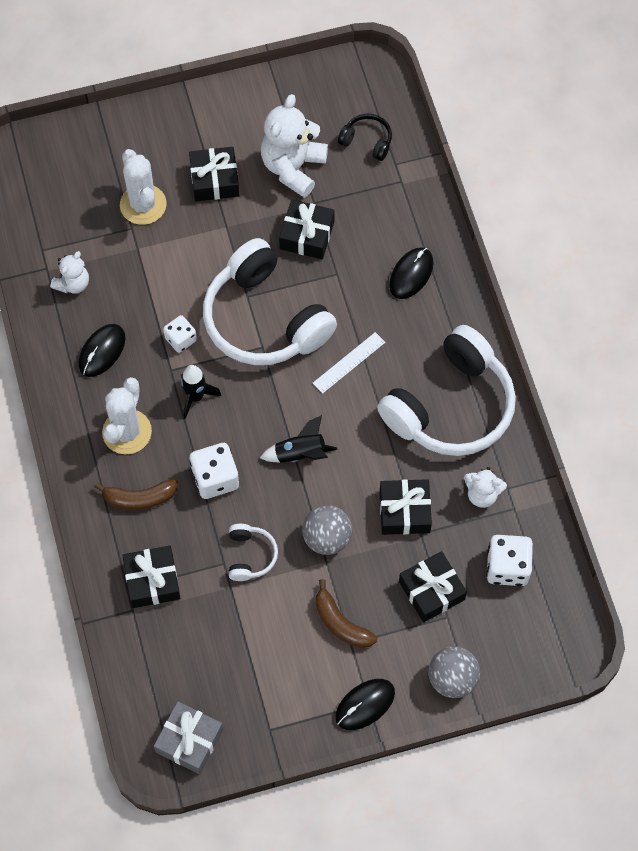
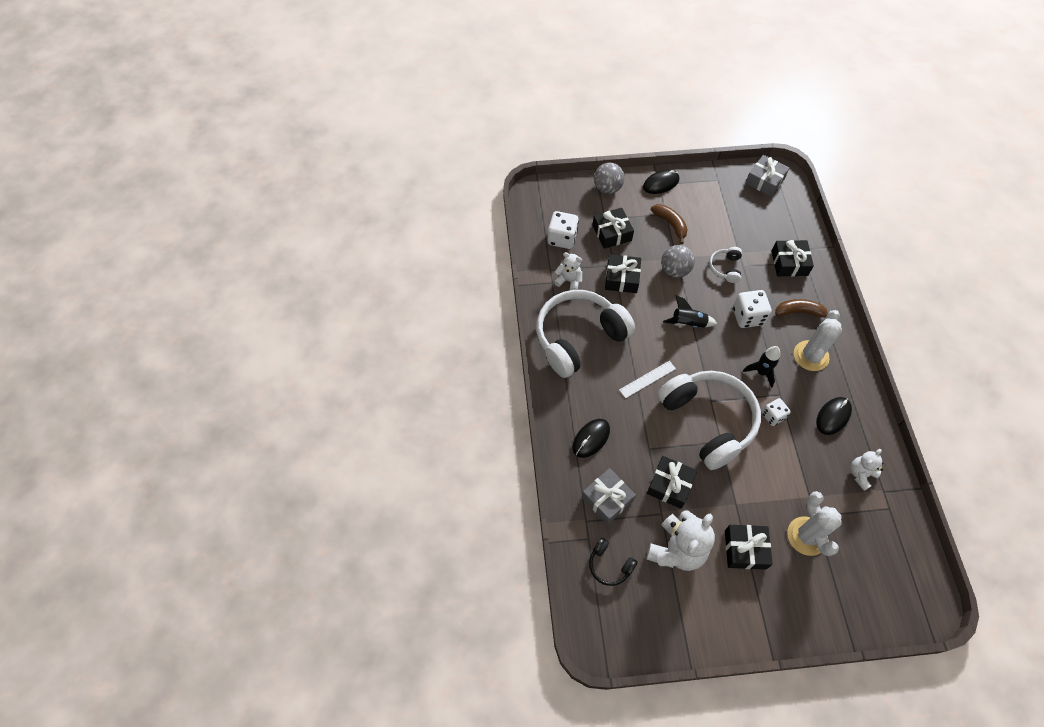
camera: 170 degrees left, 5 degrees down
(380, 208) = (607, 499): none -> grey gift

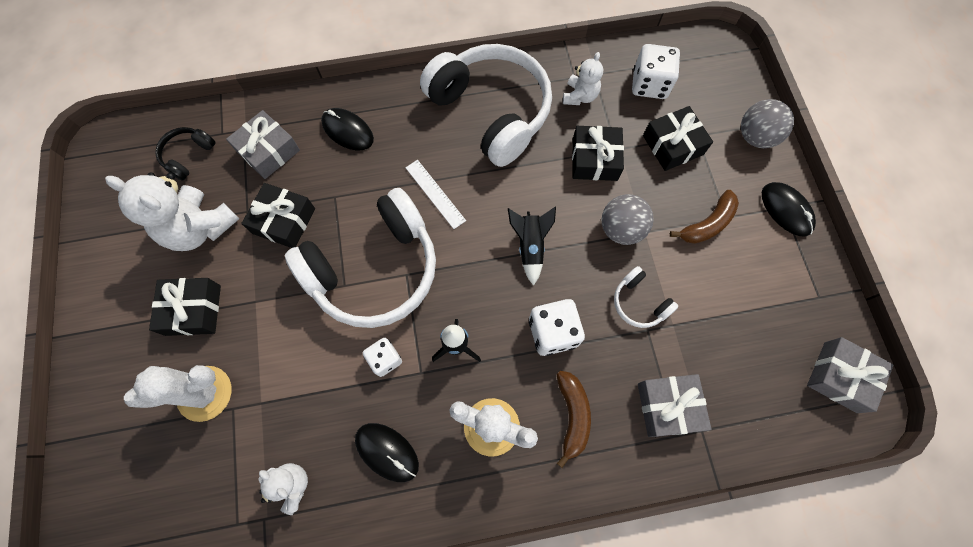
camera: 85 degrees right, 10 degrees up
(725, 268) = (639, 302): white headphones -> white headphones turned 135 degrees counterclockwise
(789, 263) = (668, 406): black gift -> grey gift

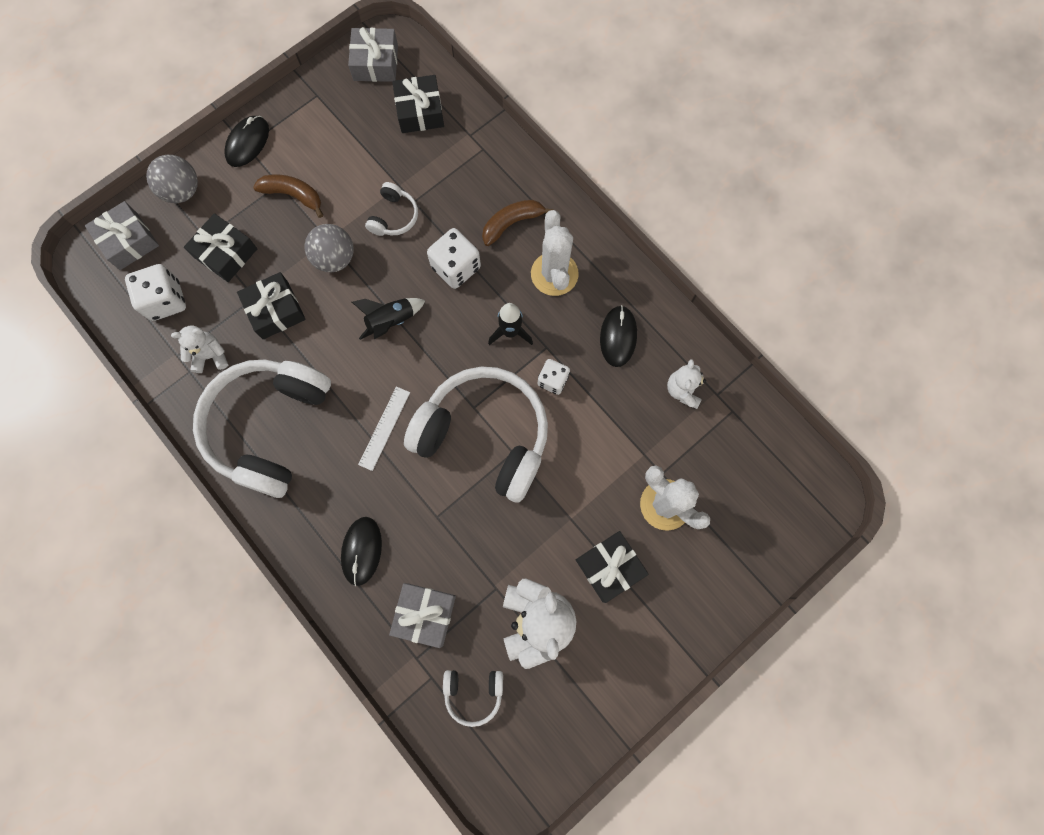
camera: 120 degrees left, 5 degrees up
(188, 156) = (473, 693): black headphones -> white headphones
(284, 221) = (486, 546): black gift -> black gift (420, 111)
(668, 406) = (465, 163): grey gift -> grey gift (128, 241)

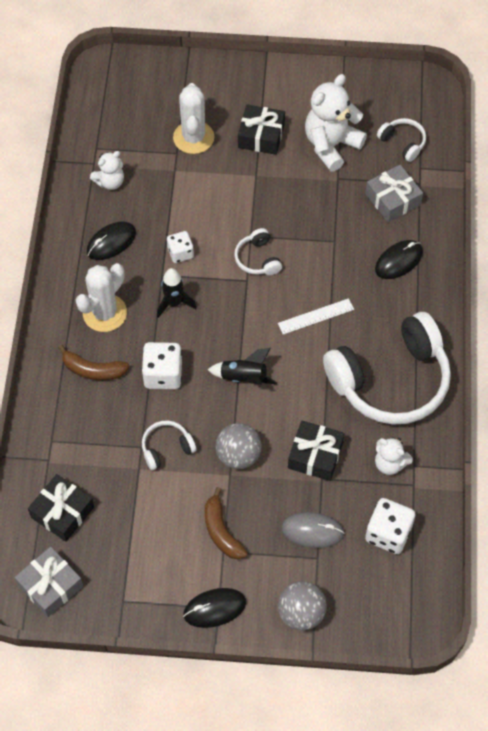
camera: 135 degrees left, 15 degrees down
(128, 241) = (377, 608): grey gift -> none
(226, 253) = (312, 530): black gift -> grey mouse
(484, 436) = (257, 259): white headphones -> white headphones, size x0.43

